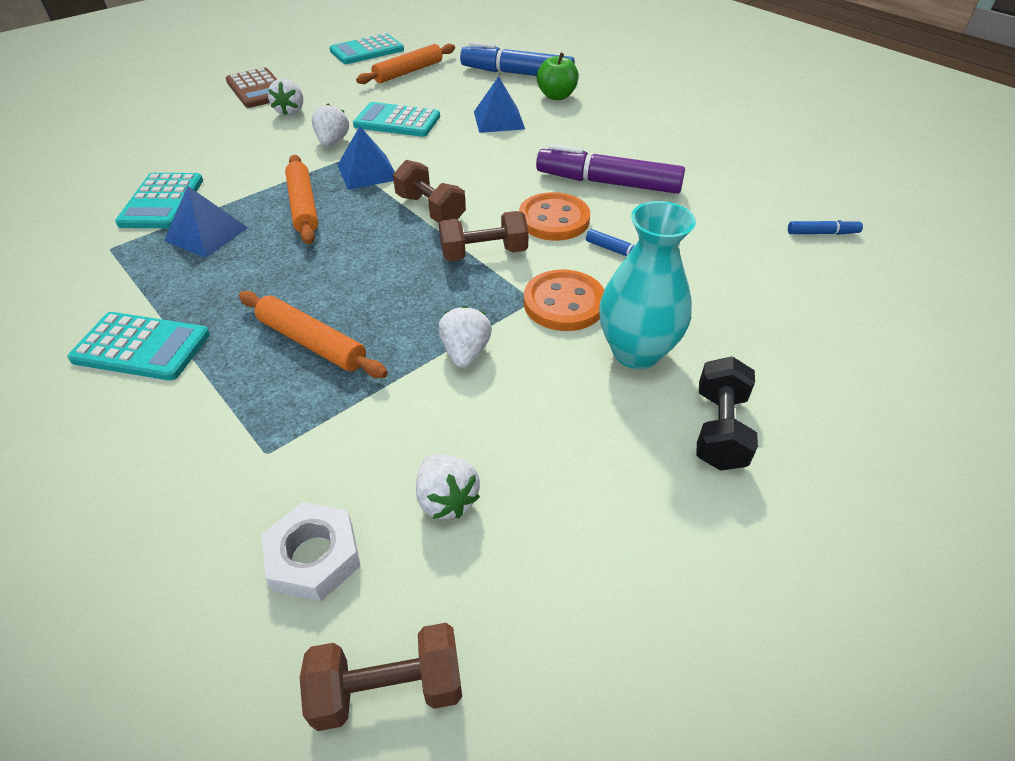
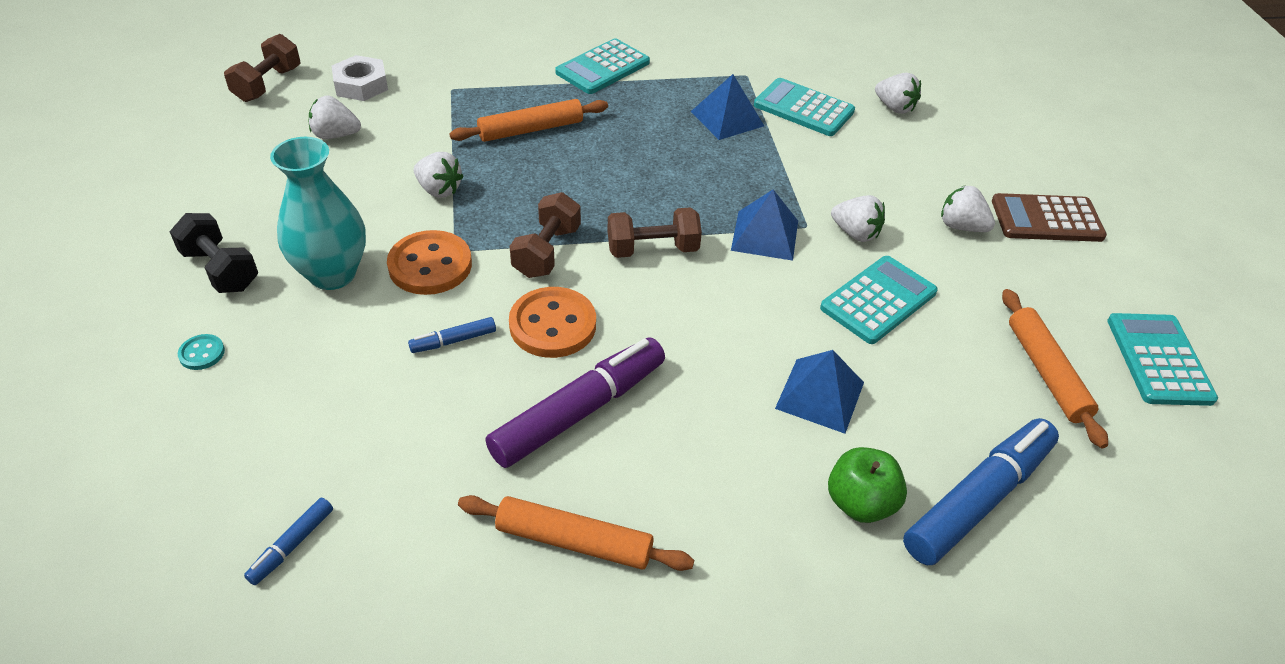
camera: 120 degrees right, 0 degrees up
(134, 163) = (894, 107): none -> white strawberry
(303, 206) = (729, 177): orange rolling pin -> orange rolling pin (574, 541)
(794, 368) = (202, 353): none -> turquoise button

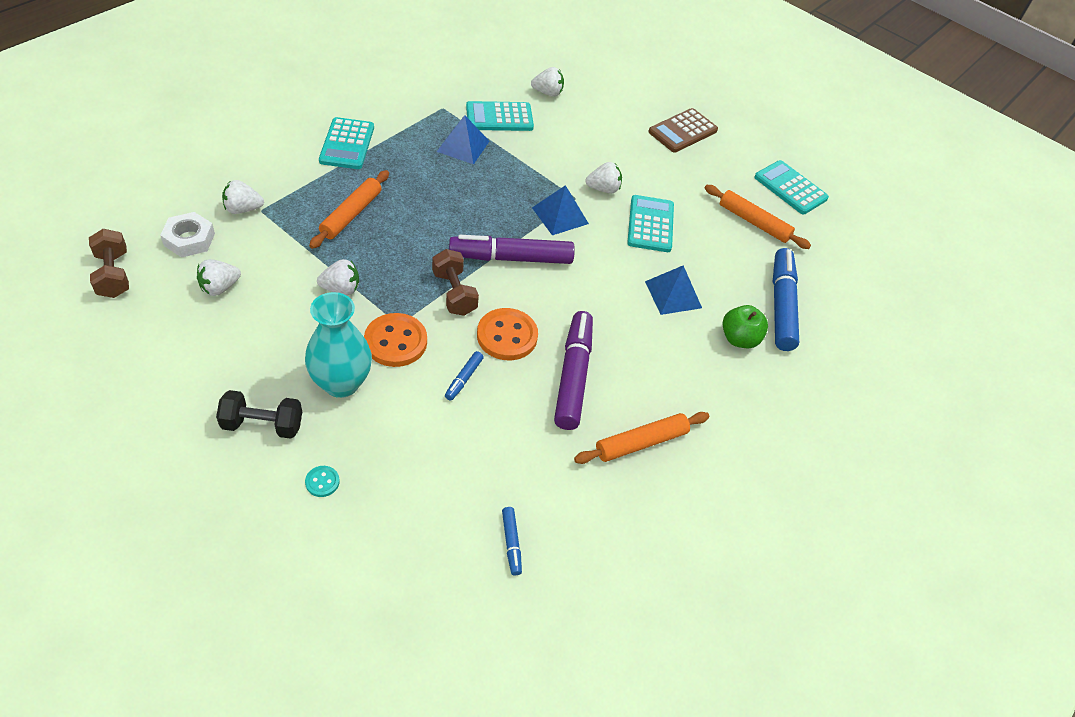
camera: 45 degrees left, 5 degrees up
(652, 249) = (511, 258): brown dumbbell -> purple marker
(961, 226) = (648, 157): white strawberry -> white strawberry (243, 209)

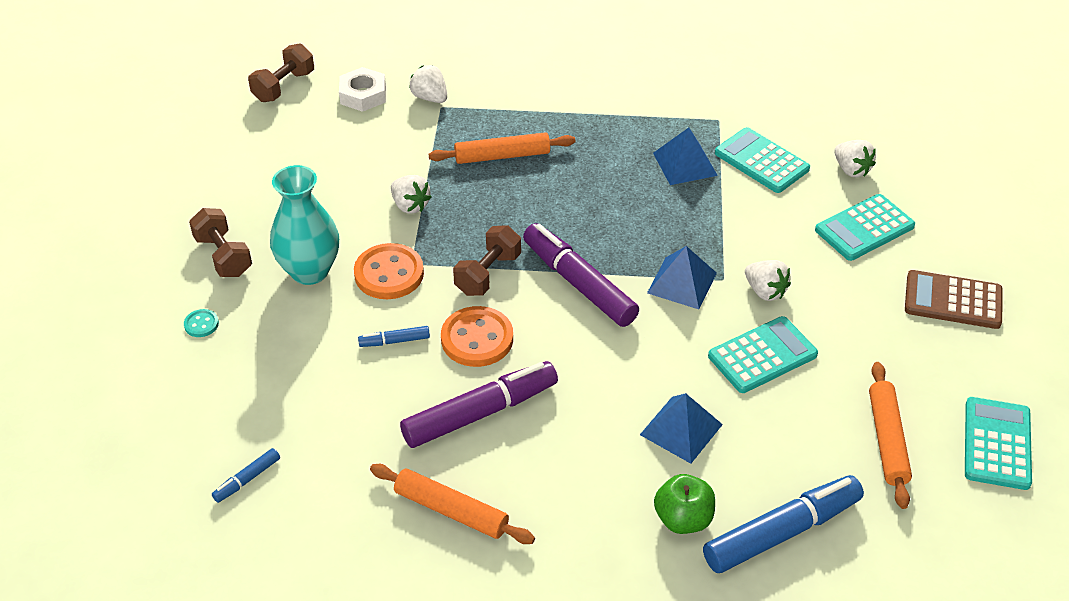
camera: 60 degrees right, 5 degrees down
(220, 287) = (333, 143): white strawberry -> none
(262, 425) = (223, 256): black dumbbell -> brown dumbbell
(347, 144) = (584, 98): turquoise calculator -> turquoise calculator (864, 228)

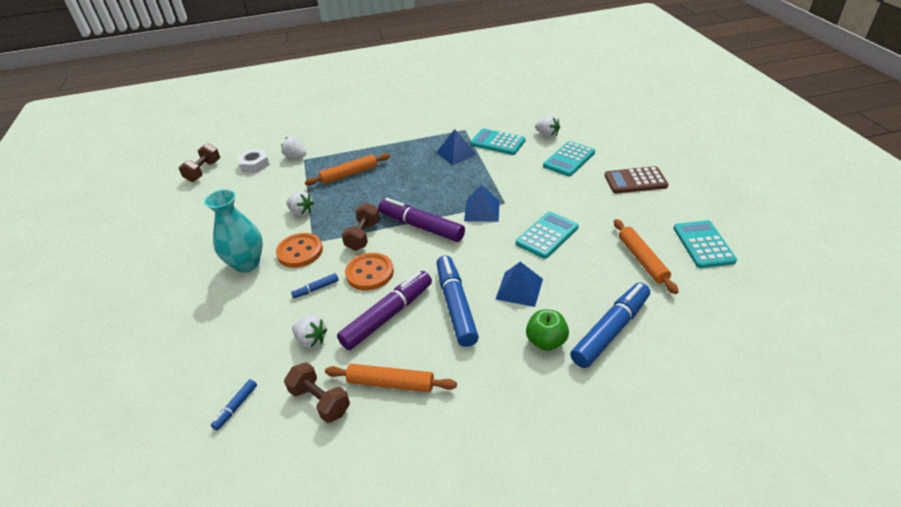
camera: 15 degrees left, 5 degrees down
(201, 324) = (178, 315): turquoise button -> none
(223, 256) = (185, 270): brown dumbbell -> brown dumbbell (320, 401)
(580, 427) = (456, 305): none -> blue marker
(765, 291) = (531, 202): white strawberry -> white strawberry (311, 340)

